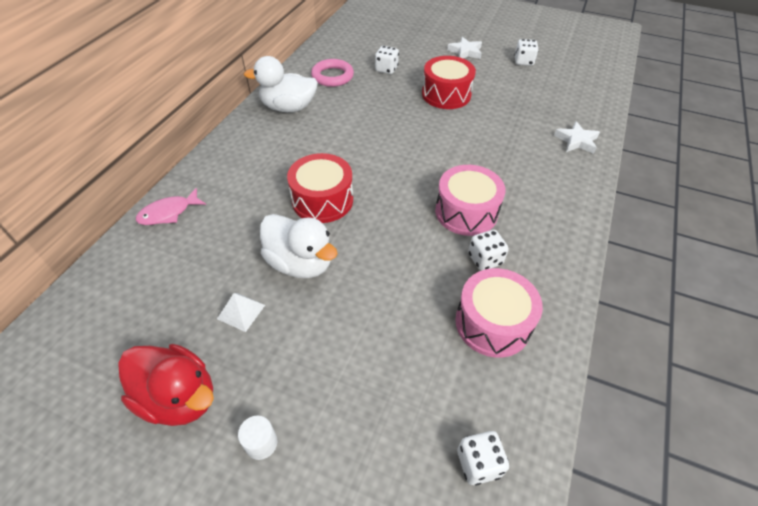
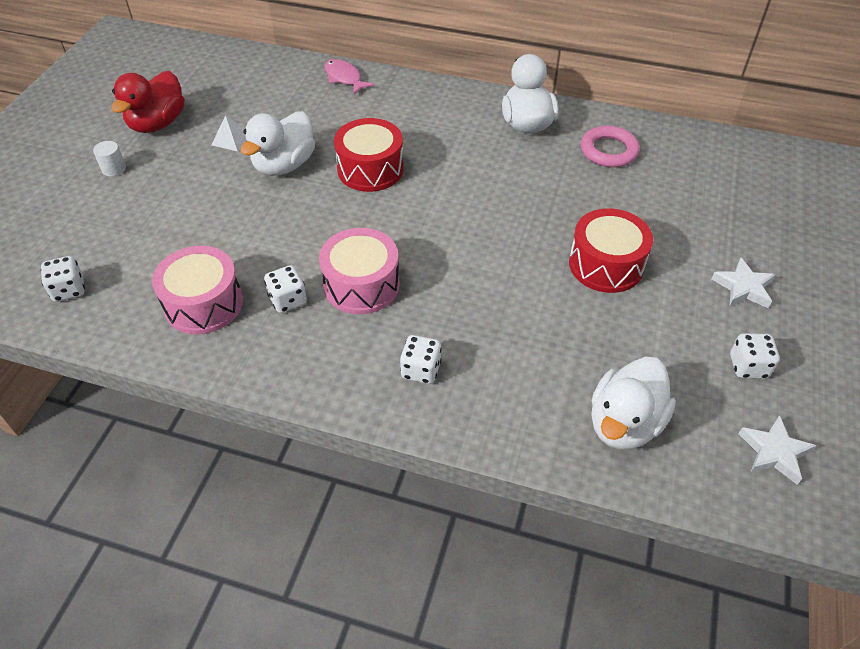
camera: 85 degrees right, 0 degrees up
(386, 69) = (648, 199): white dice -> white dice (421, 370)
(571, 107) = (624, 423): none -> white duck
(576, 141) = (530, 419): white star -> white star (774, 452)

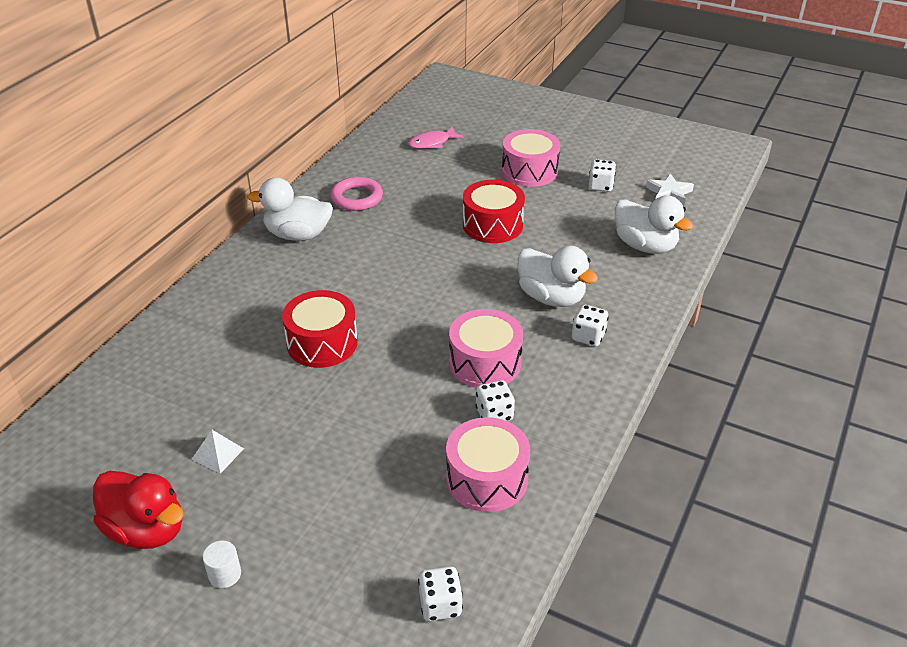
camera: 80 degrees left, 10 degrees down
(284, 165) = (287, 408): white duck -> white duck (551, 297)
(344, 78) = (148, 349): pink fish -> pink fish (432, 143)
(743, 287) = (529, 171): white star -> pink drum

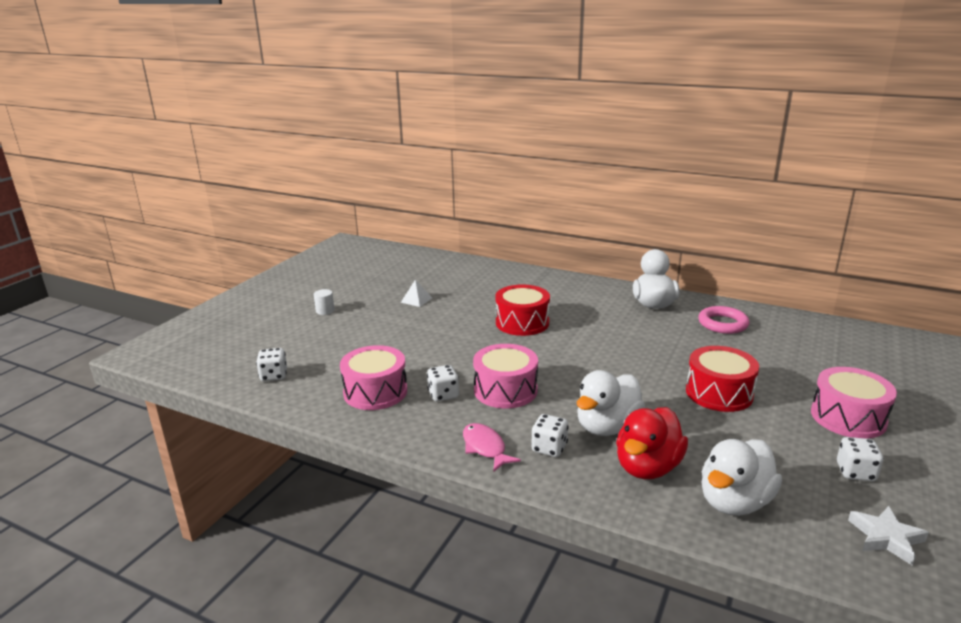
camera: 90 degrees right, 15 degrees down
(147, 529) = (363, 289): red duck -> red duck (647, 467)
(432, 143) = (855, 356): pink fish -> pink fish (485, 448)

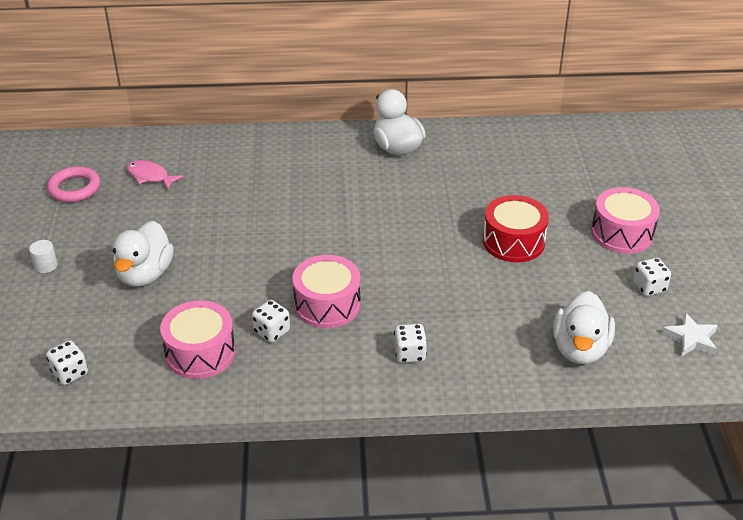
camera: 30 degrees left, 15 degrees up
(416, 300) = (142, 216): white pyramid -> none
(485, 448) = (354, 375): pink fish -> pink fish (150, 176)
(522, 323) = (283, 213): red drum -> none
(607, 427) = (444, 313): white duck -> white duck (145, 274)
(647, 467) = (500, 342): red duck -> none
(723, 324) = (474, 155): pink ring -> pink ring (74, 188)

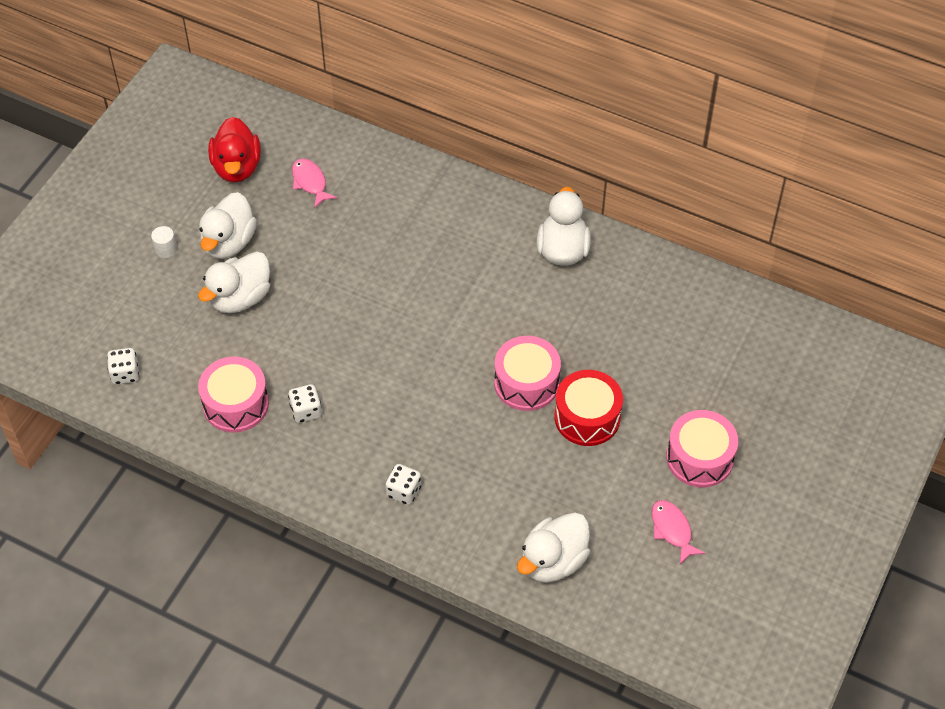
camera: 30 degrees right, 15 degrees up
(74, 188) = (237, 167): pink ring -> red duck
(105, 240) = (229, 243): none -> white duck
(327, 304) = (370, 406): pink drum -> pink drum (526, 383)
(649, 287) = (672, 530): white dice -> pink fish
(691, 339) = (662, 602): white star -> none

